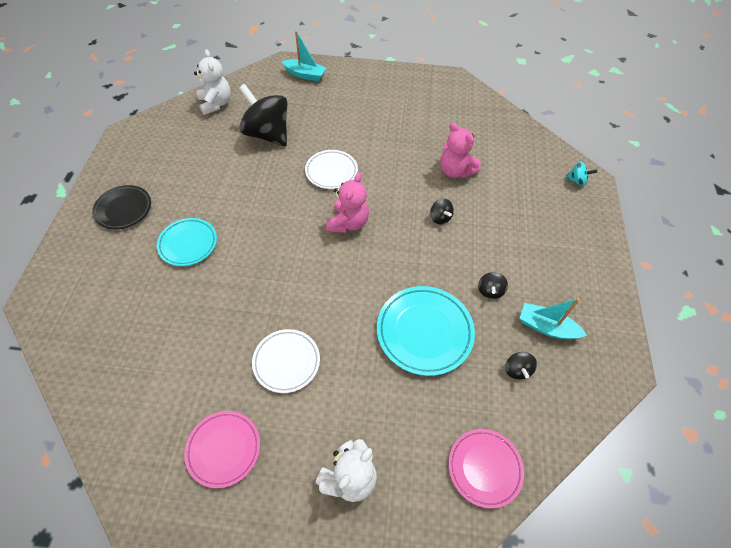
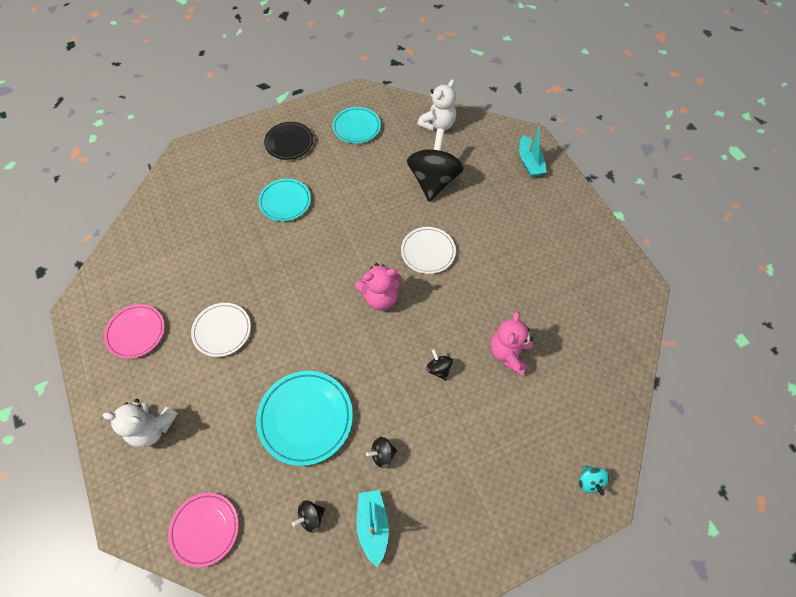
camera: 60 degrees right, 5 degrees up
(161, 154) = (356, 127): none -> turquoise plate
(440, 218) = (438, 369): black spinning top -> black spinning top turned 120 degrees clockwise

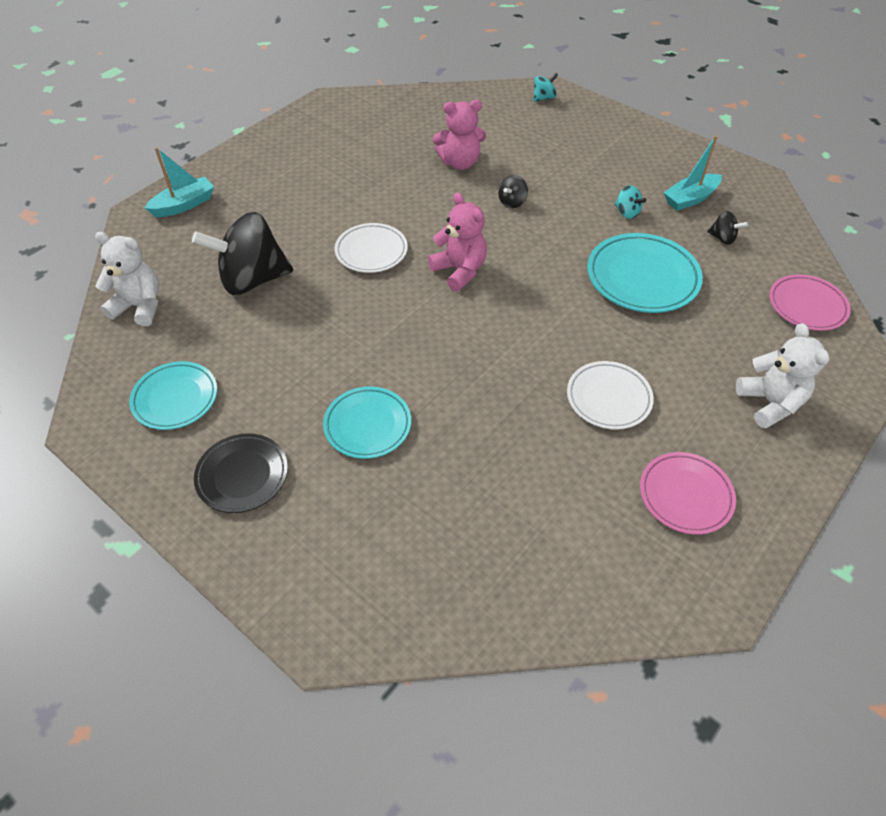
camera: 115 degrees left, 10 degrees down
(382, 454) = (627, 213): black spinning top -> turquoise spinning top

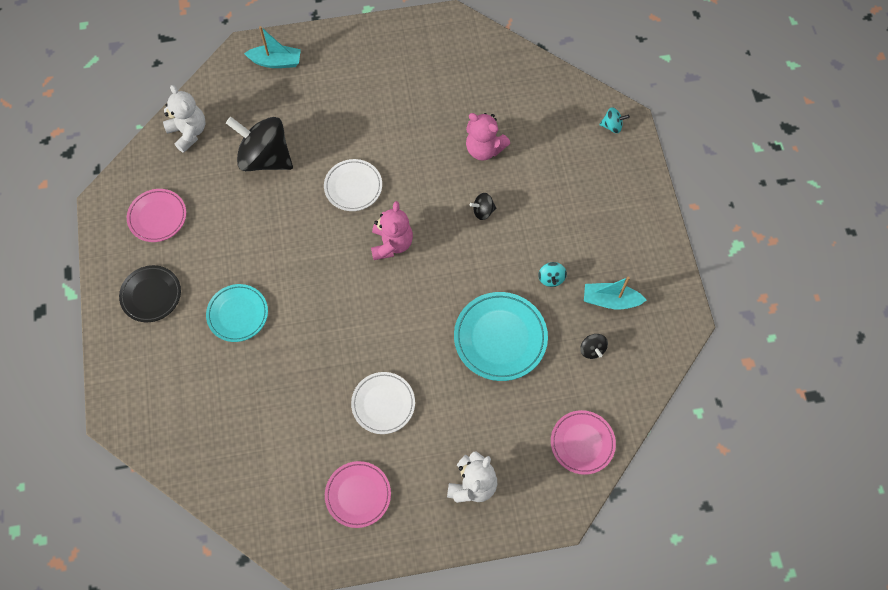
camera: 40 degrees right, 15 degrees up
(175, 398) = (157, 217): turquoise plate -> pink plate

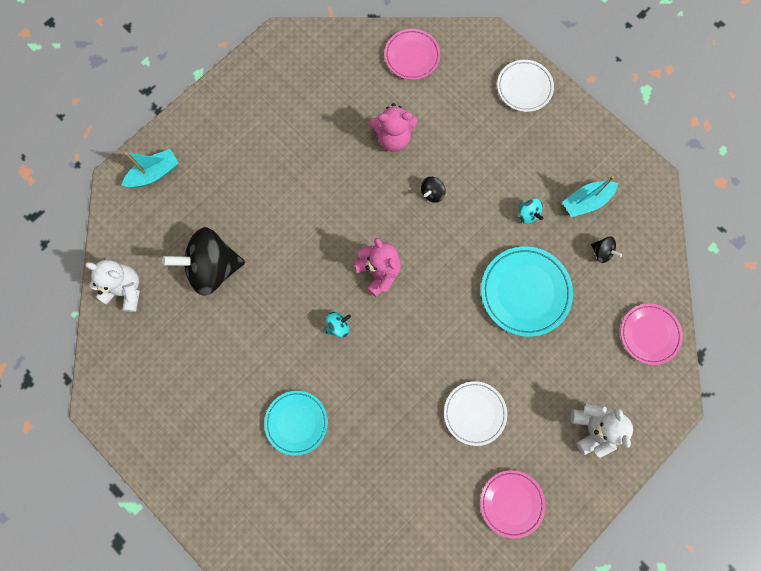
camera: 35 degrees left, 10 degrees up
(151, 295) = (208, 458): black plate -> none
(157, 217) = (158, 385): pink plate -> pink plate (412, 56)
(353, 187) = (309, 243): white plate -> white plate (524, 87)
(612, 126) = (481, 51): turquoise spinning top -> turquoise spinning top (338, 326)

